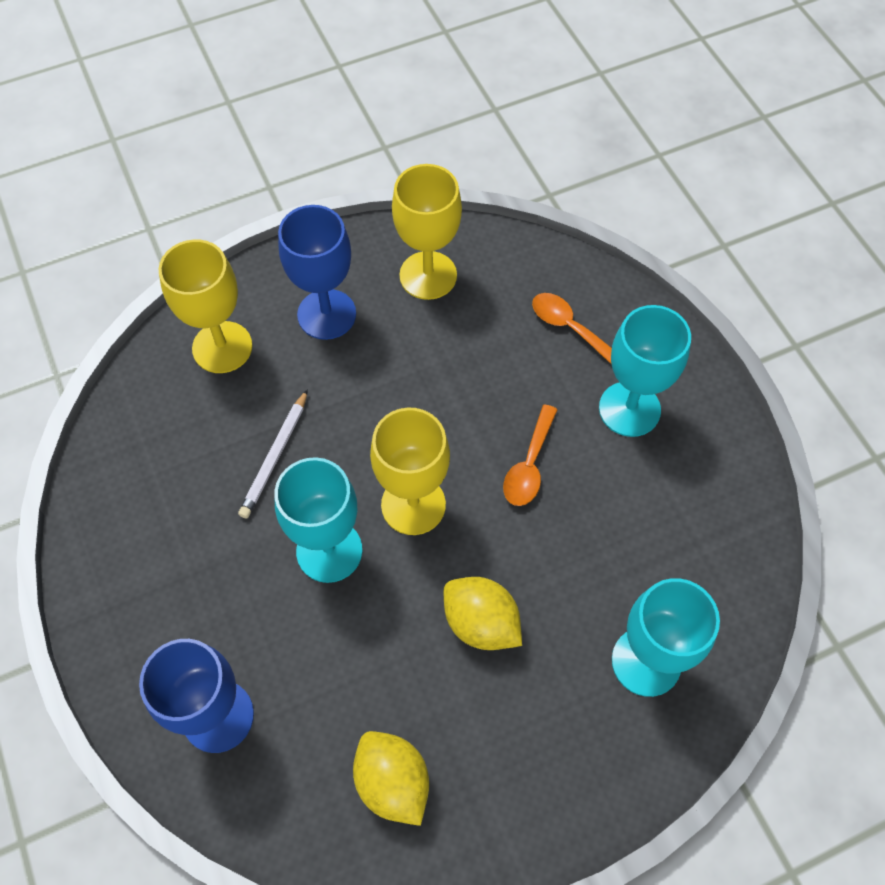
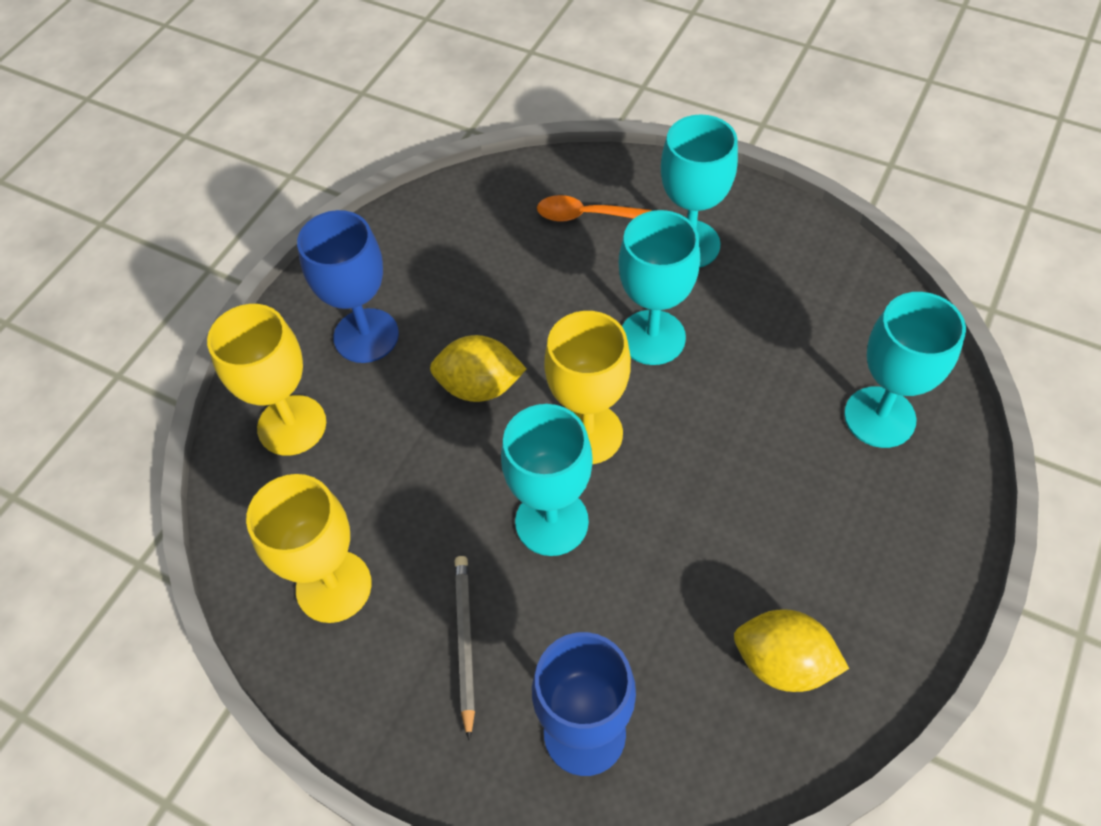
camera: 35 degrees left, 5 degrees down
(199, 590) = (465, 642): none -> grey pencil
(275, 457) = (429, 481): white pencil -> none
(428, 275) = (428, 249): yellow goblet -> yellow goblet (334, 586)
(481, 623) = (731, 483): yellow lemon -> yellow lemon (480, 386)
(529, 465) = (652, 337): orange spoon -> turquoise goblet

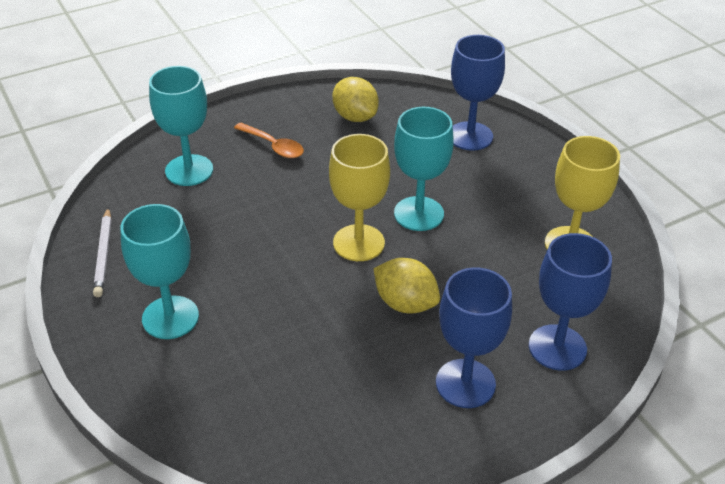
camera: 150 degrees left, 15 degrees down
(292, 425) = (557, 347): yellow goblet -> blue goblet
(465, 642) = (507, 189): grey pencil -> none
(585, 215) = (217, 384): orange spoon -> orange spoon (273, 146)
(652, 337) = (264, 272): turquoise goblet -> none
(826, 264) = (104, 254): none -> white pencil

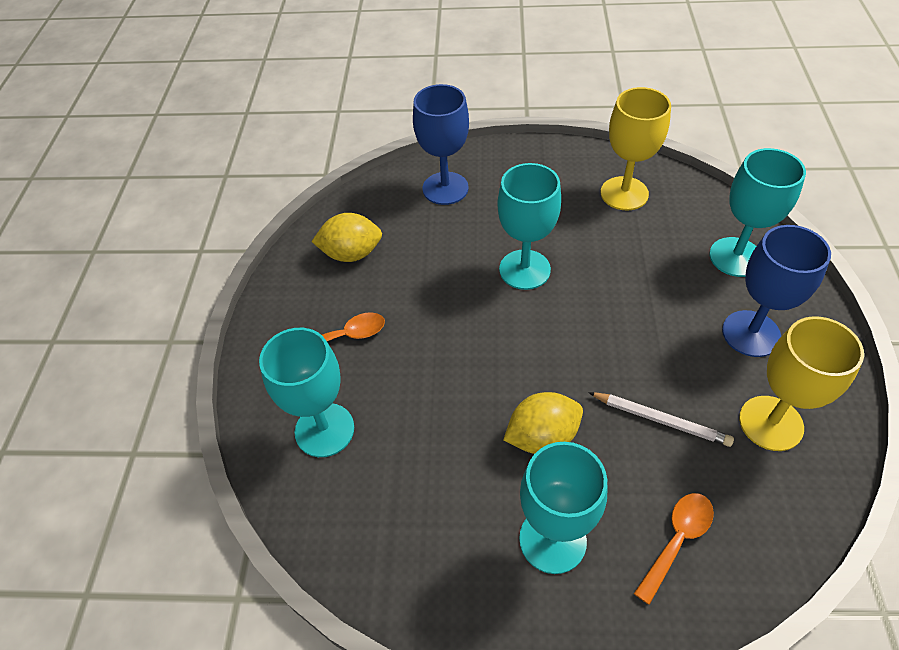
camera: 55 degrees left, 10 degrees up
(104, 254) = (409, 574): white pencil -> white pencil (661, 420)
(211, 390) = (676, 540): none -> orange spoon
(358, 243) = (536, 330): yellow goblet -> yellow goblet (770, 423)
(405, 303) = (635, 331): yellow lemon -> yellow lemon (542, 437)
(557, 347) = (735, 257): blue goblet -> turquoise goblet

